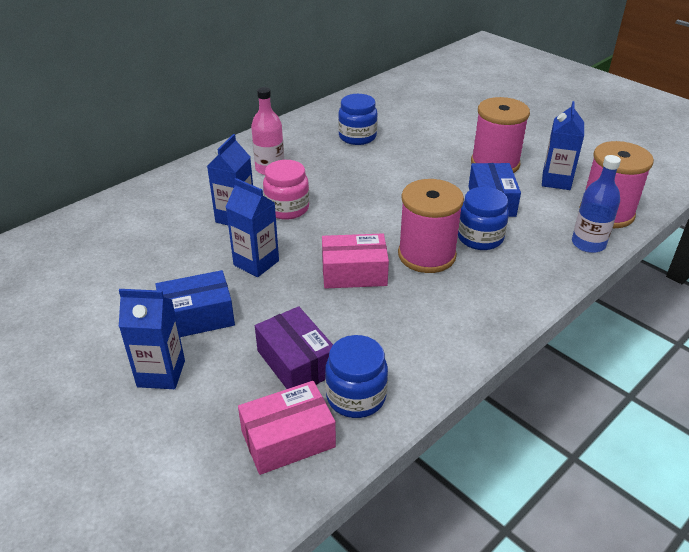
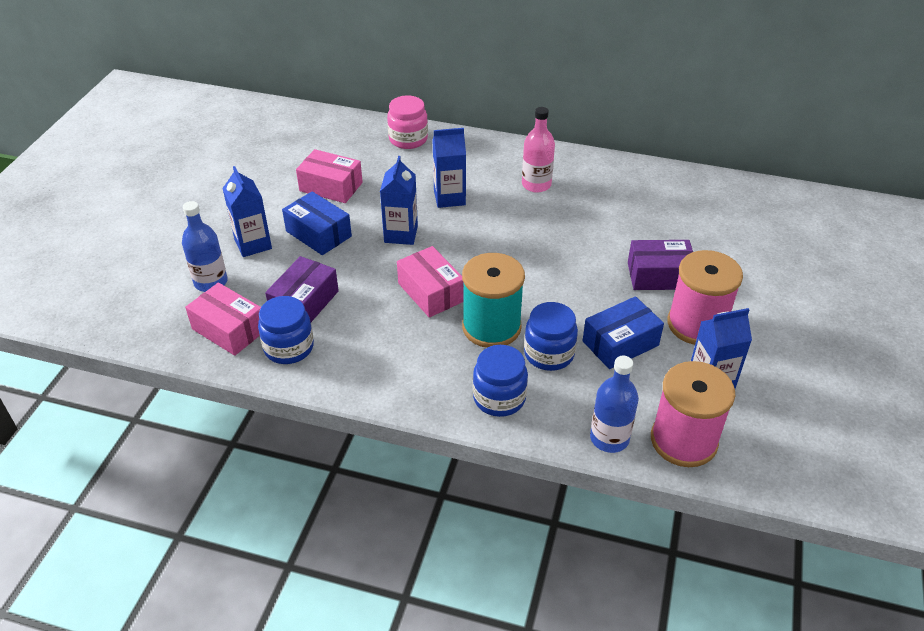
camera: 60 degrees right, 5 degrees up
(131, 283) = (331, 187): none -> pink box
(191, 432) = (211, 282): none -> blue bottle
(287, 208) = (487, 219): pink jar -> pink jar (408, 139)
(357, 137) = (645, 213): blue jar -> blue jar (499, 398)
(426, 255) = (491, 327): pink spool -> turquoise spool
(432, 158) = (659, 276): none -> purple box

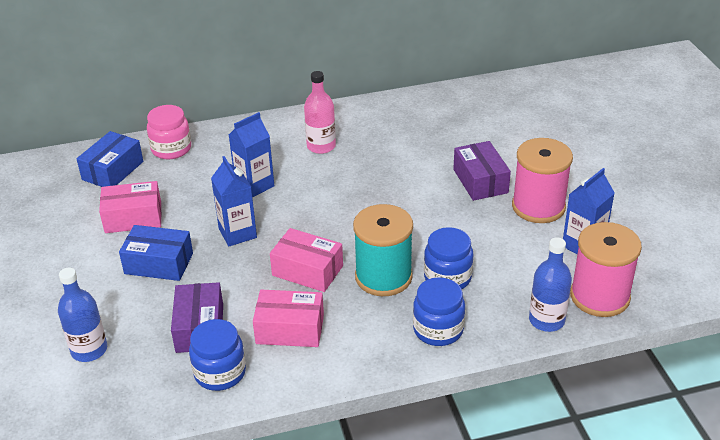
camera: 30 degrees left, 5 degrees down
(229, 329) = (147, 383): pink box -> pink box (290, 329)
(253, 244) = (101, 299): blue carton -> none
(620, 343) = (495, 245): blue box -> blue box (113, 170)
(659, 276) = (480, 181): purple box -> purple box turned 75 degrees counterclockwise

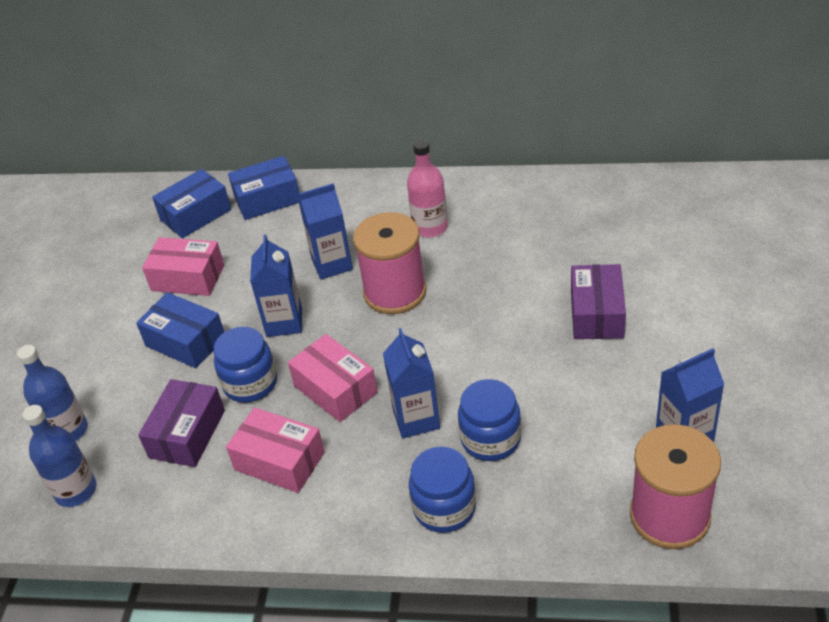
camera: 25 degrees right, 5 degrees up
(171, 149) = (267, 199): pink jar -> blue box
(220, 373) = (180, 496): blue jar -> blue jar (250, 383)
(383, 277) = (416, 419): turquoise spool -> blue carton
(538, 206) = (653, 366): pink spool -> pink spool (395, 292)
(546, 320) = (583, 531): blue bottle -> blue bottle (76, 490)

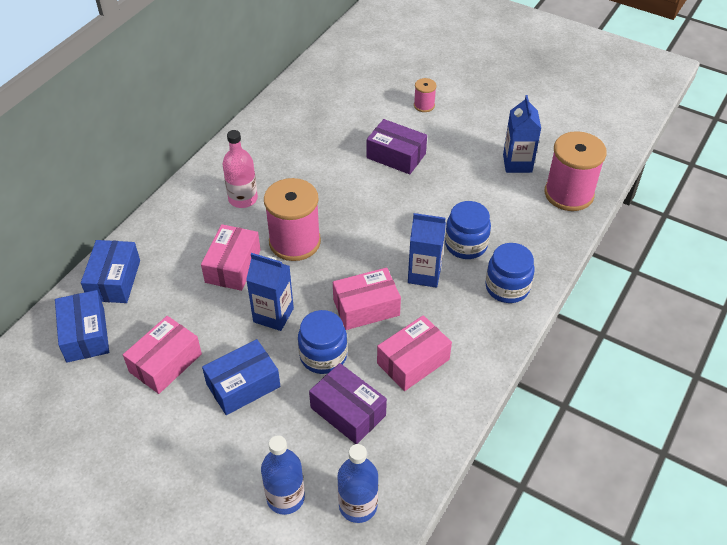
camera: 70 degrees left, 5 degrees up
(332, 264) = (233, 266): blue carton -> pink box
(714, 300) = (424, 105): none -> pink spool

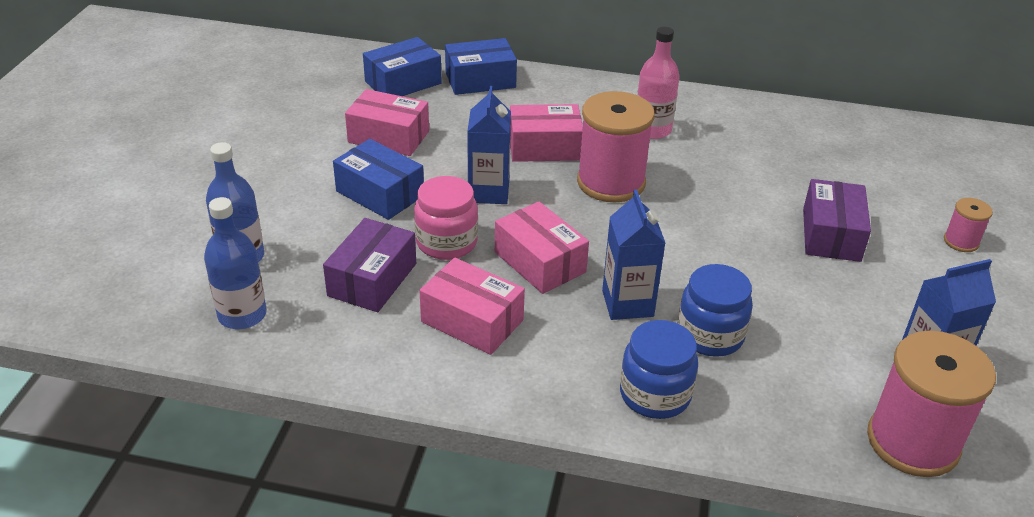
camera: 70 degrees right, 10 degrees down
(323, 356) = (446, 242): blue jar -> pink jar

